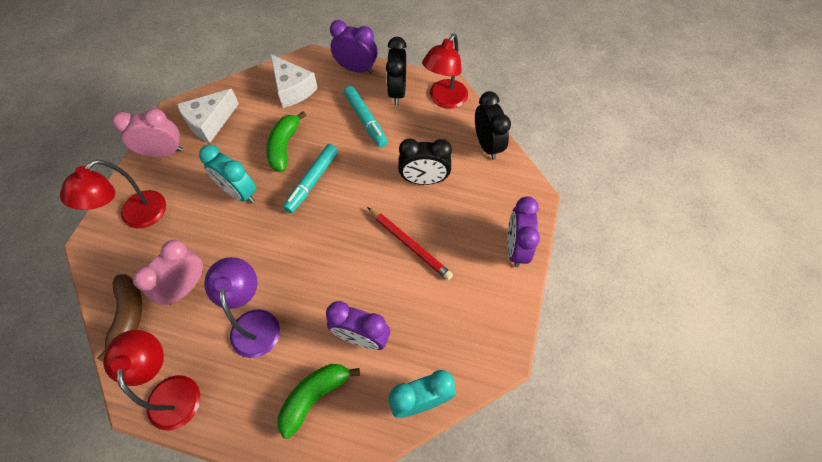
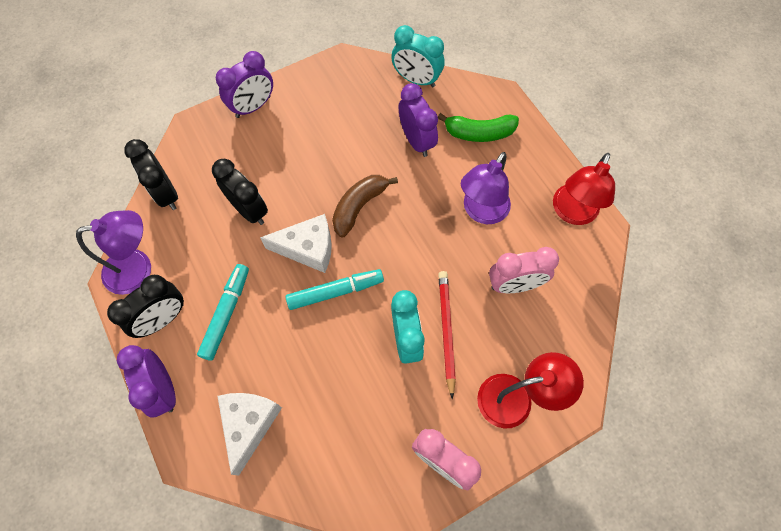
camera: 135 degrees left, 5 degrees up
(129, 316) = (575, 298): brown banana -> brown banana (359, 207)
(210, 122) = (367, 460): white cheese -> white cheese (308, 248)
(284, 147) = (324, 354): green banana -> none
(410, 244) = (319, 171): red pencil -> red pencil (446, 330)
(444, 100) = (138, 269): red lamp -> purple lamp
(487, 145) = (166, 194): black clock -> black clock turned 60 degrees counterclockwise

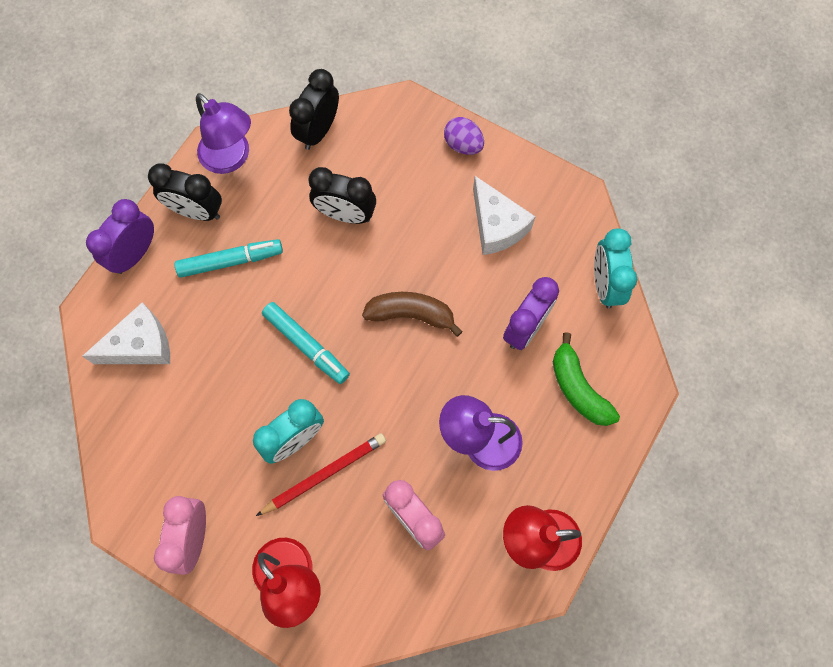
camera: 60 degrees right, 5 degrees up
(249, 210) = (345, 214): black clock -> black clock turned 90 degrees clockwise
(253, 107) = (463, 145): purple clock -> purple egg
(308, 248) = (336, 293): white cheese -> white cheese (496, 226)

